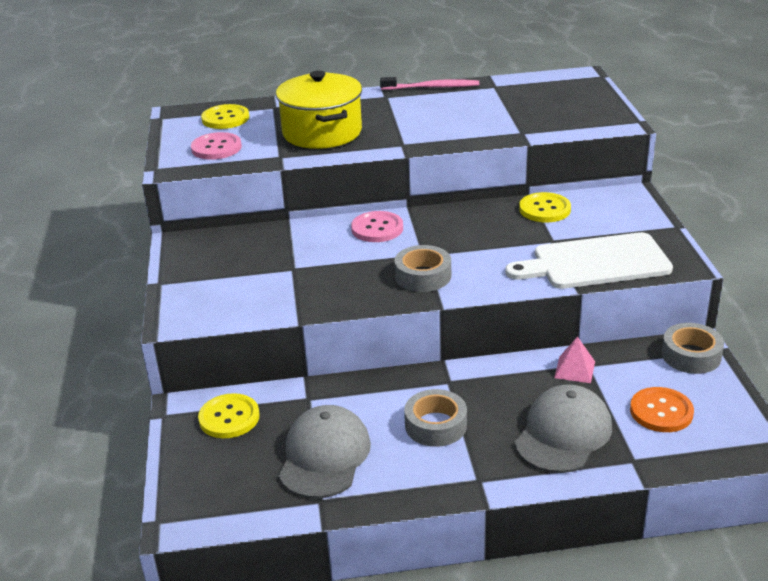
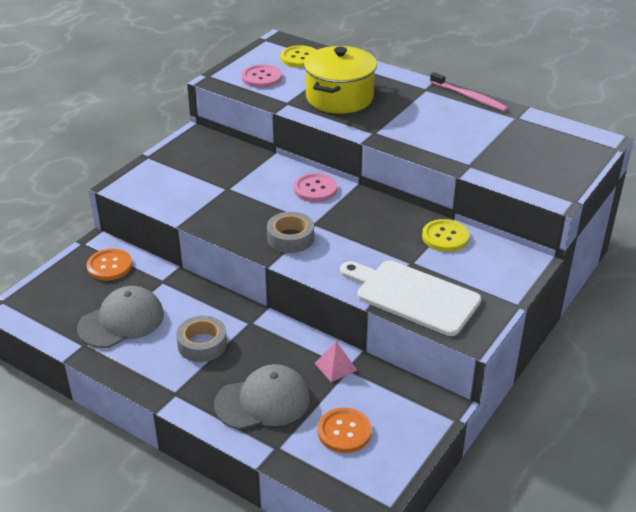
camera: 40 degrees right, 5 degrees up
(229, 418) = (109, 266): yellow button -> orange button
(691, 355) = (427, 410): grey tape -> none

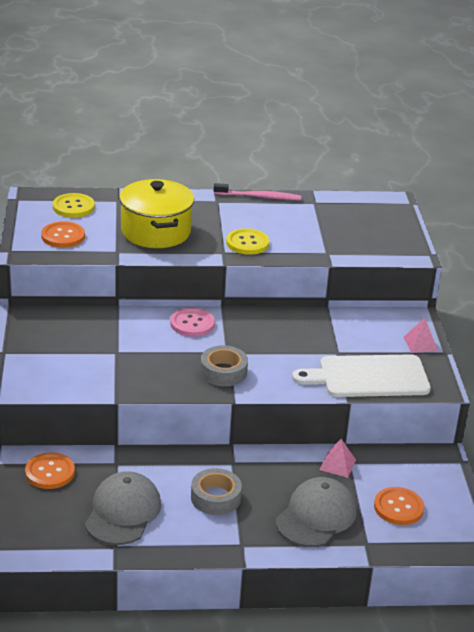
camera: 40 degrees left, 5 degrees down
(261, 78) = (63, 236): pink button -> orange button
(445, 237) = (338, 323): yellow button -> yellow button (247, 243)
(503, 287) = (420, 344): none -> pink pyramid

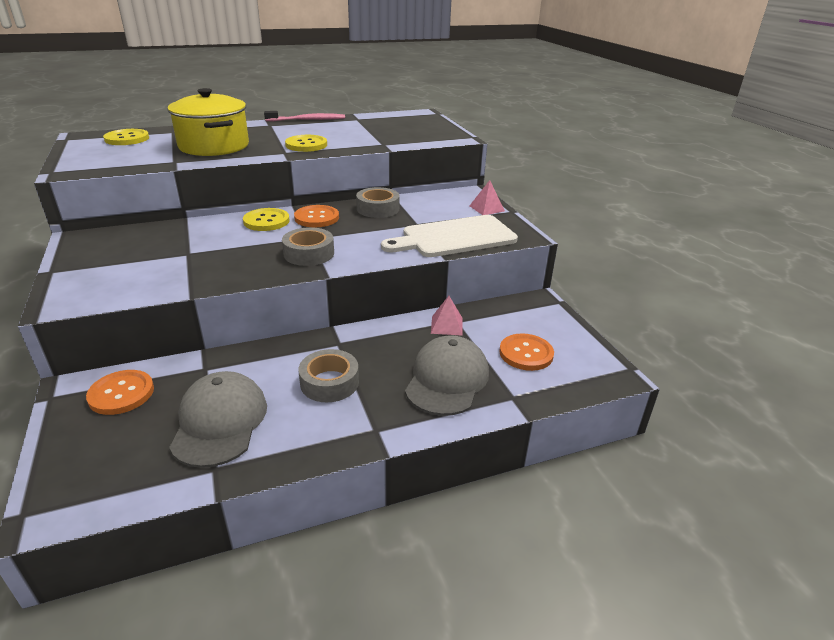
camera: 15 degrees left, 0 degrees up
(63, 236) = (114, 157): orange button -> orange button (316, 218)
(192, 324) = (266, 221): pink button -> yellow button
(306, 325) = (378, 209): none -> grey tape

